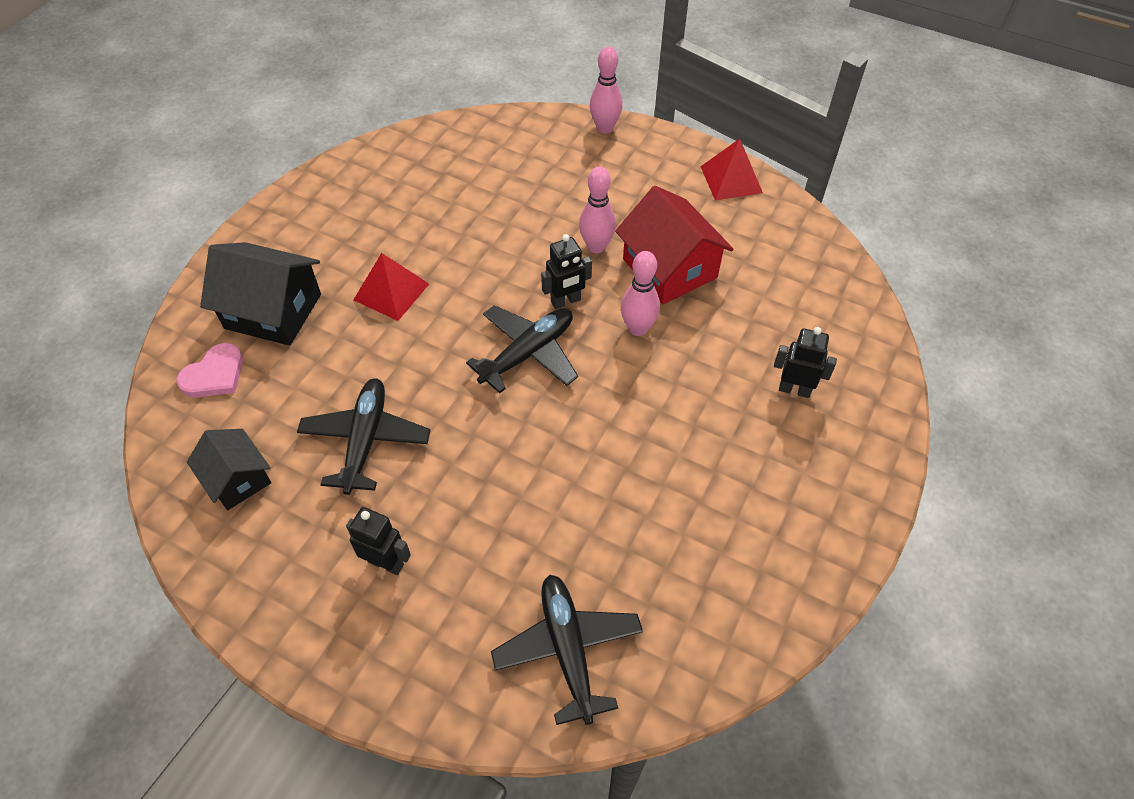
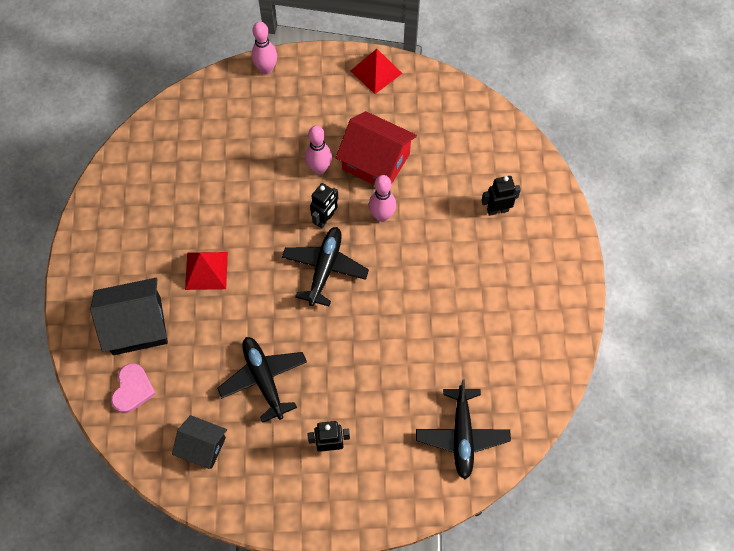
camera: 30 degrees left, 10 degrees up
(567, 649) = (462, 435): black plane -> black plane turned 135 degrees counterclockwise

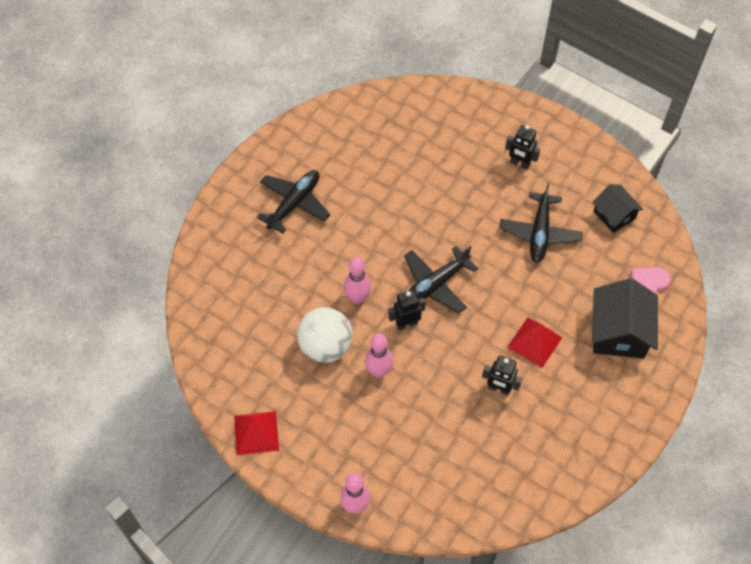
camera: 145 degrees left, 5 degrees down
(136, 325) = (619, 332): black house -> black house turned 75 degrees clockwise
(376, 161) = (325, 346): red house -> white ball
(462, 435) = (422, 117): black plane -> black plane (294, 203)
(497, 210) = (262, 245): black robot -> black robot (499, 389)

